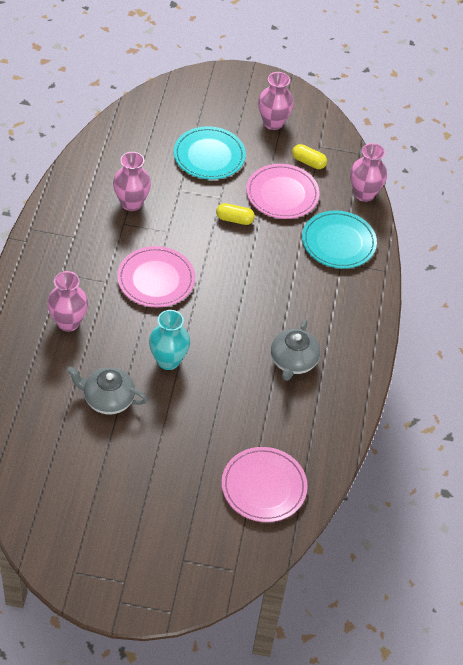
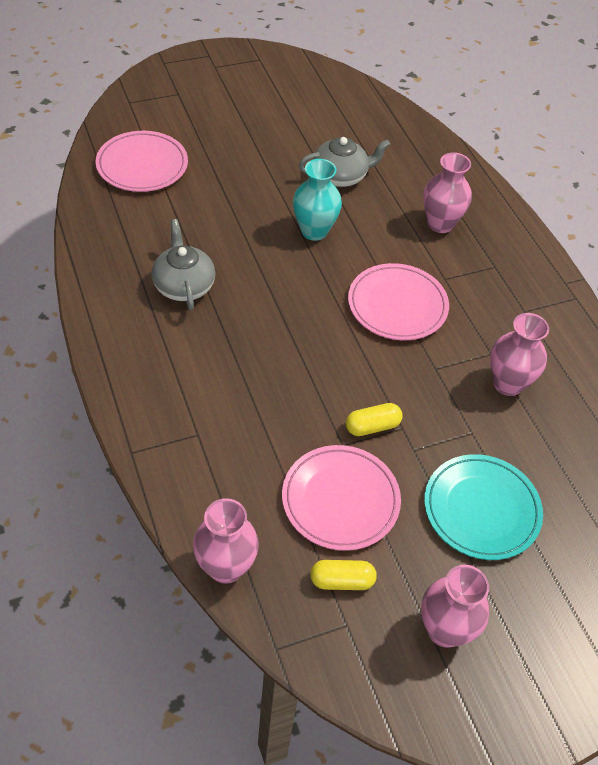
camera: 150 degrees right, 0 degrees up
(338, 242) = (217, 463): turquoise plate -> none

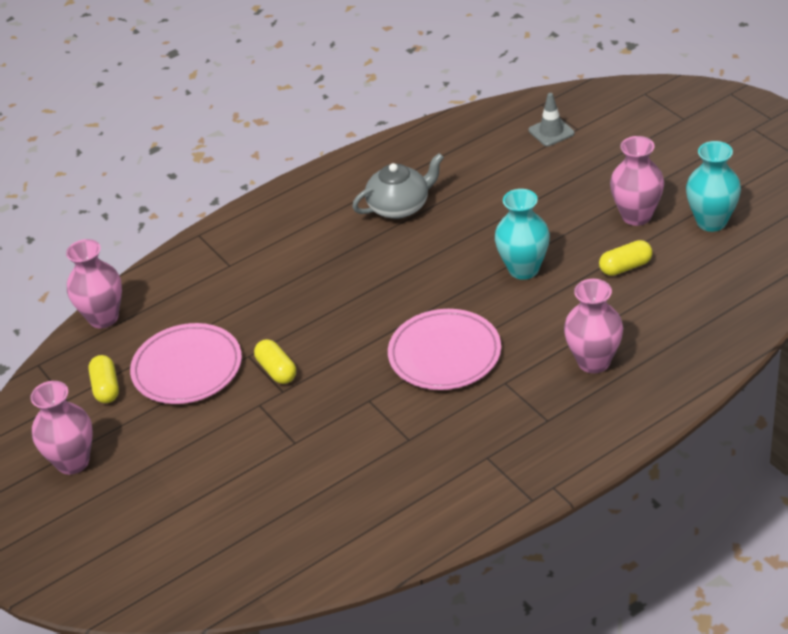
camera: 85 degrees right, 10 degrees down
(142, 165) = (551, 132): pink plate -> grey traffic cone
(312, 120) = (711, 222): none -> turquoise vase
(340, 176) = (625, 267): grey teapot -> yellow capsule
(481, 509) = (204, 465): turquoise plate -> none
(507, 384) = (370, 459): pink vase -> pink vase (636, 216)

